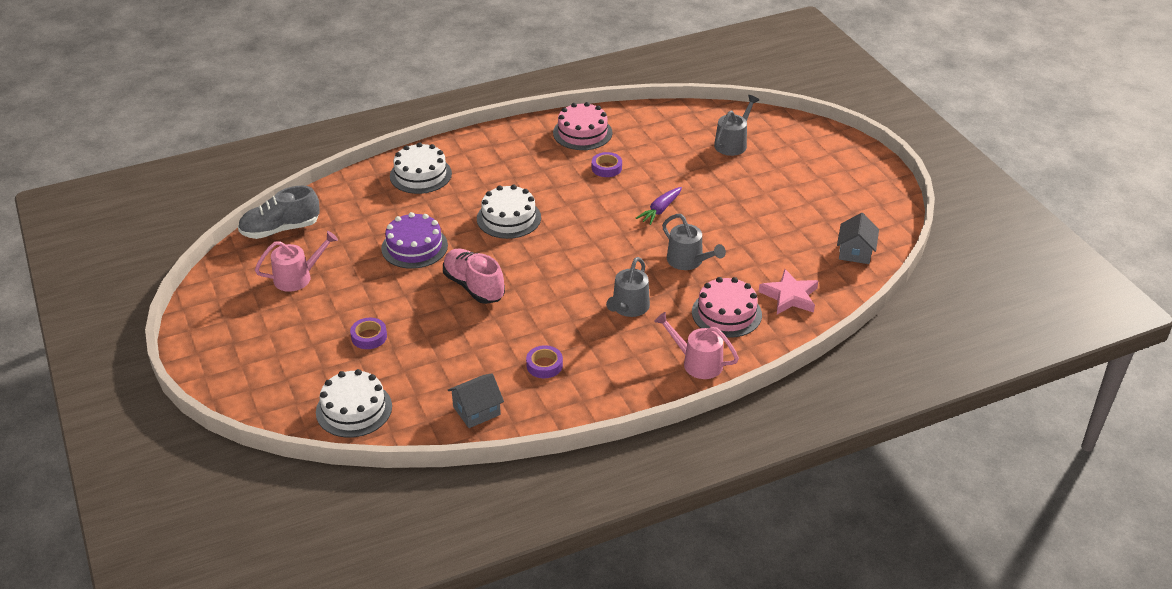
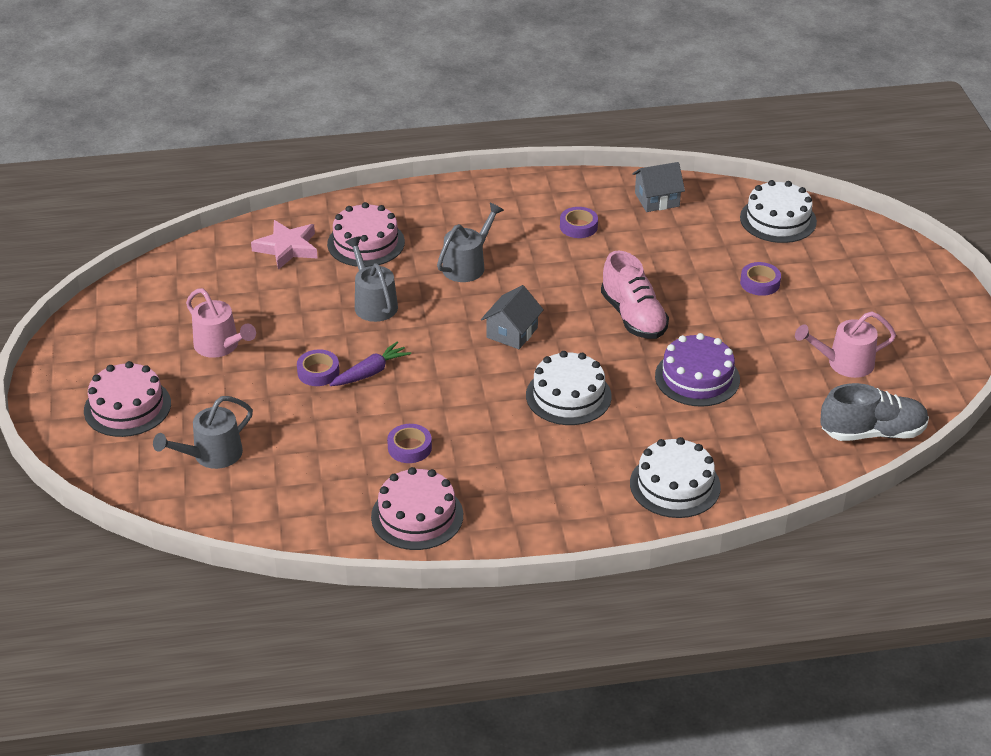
camera: 165 degrees left, 0 degrees up
(697, 363) = (424, 204): pink watering can -> pink watering can (220, 346)
(698, 204) = (318, 372): none -> purple tape
(811, 161) = (127, 407): none -> pink cake
(855, 252) = (177, 281): grey house -> grey house (512, 332)

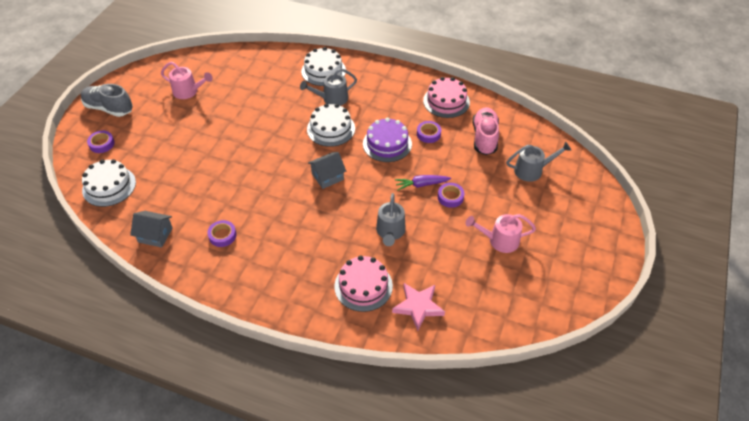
camera: 150 degrees left, 10 degrees up
(127, 407) = (570, 220): pink cake -> none
(220, 346) = (499, 240): pink watering can -> pink watering can turned 75 degrees counterclockwise
(467, 265) = (314, 236): grey watering can -> grey watering can (331, 99)
(633, 317) = (256, 158): pink shoe -> pink shoe (484, 138)
(697, 378) = (262, 112): purple cake -> purple cake (387, 144)
(760, 283) = (171, 150): purple tape -> purple tape (102, 144)
(872, 433) = (218, 59): grey shoe -> grey shoe (109, 108)

